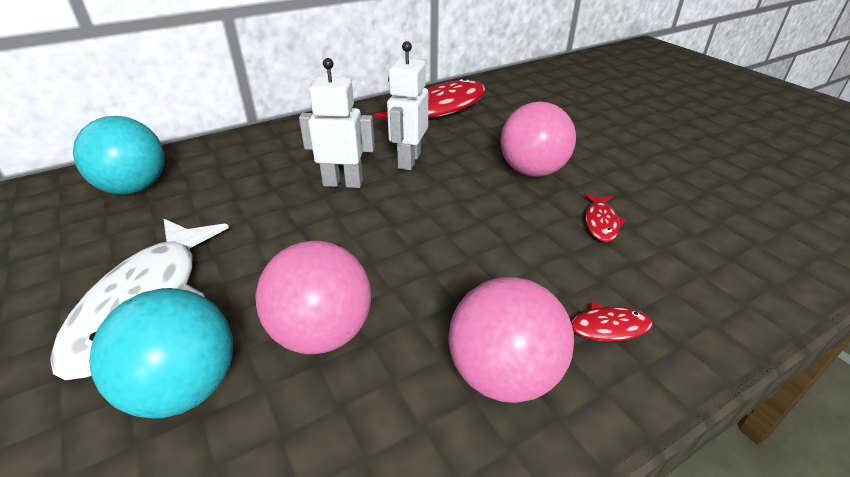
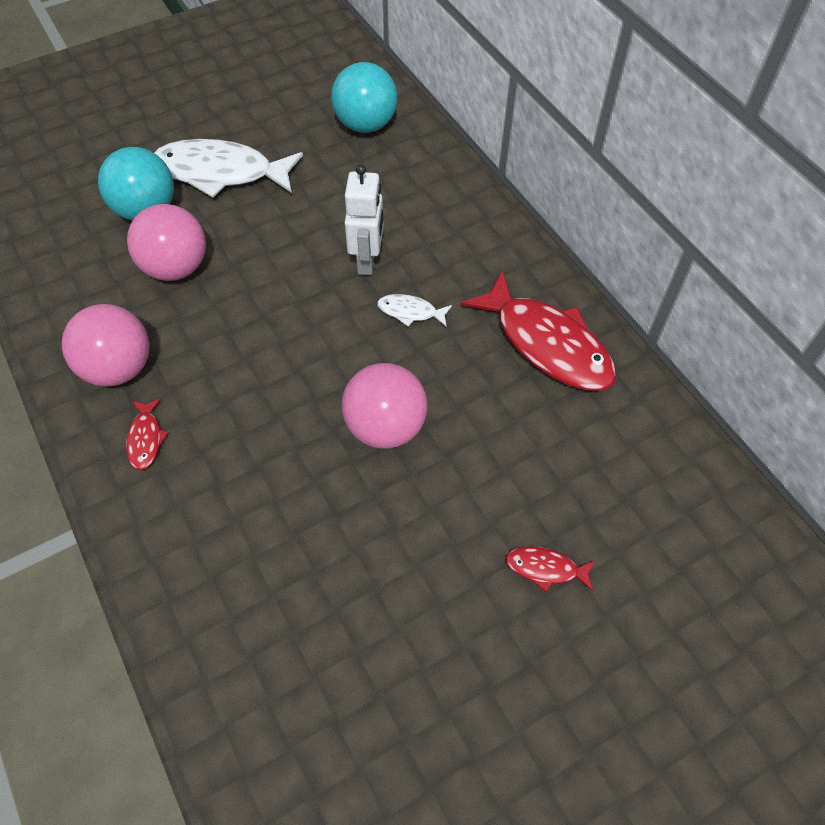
camera: 90 degrees right, 20 degrees up
(409, 161) = (410, 312): white robot -> white fish
(601, 223) = (281, 473): red fish -> red fish (545, 568)

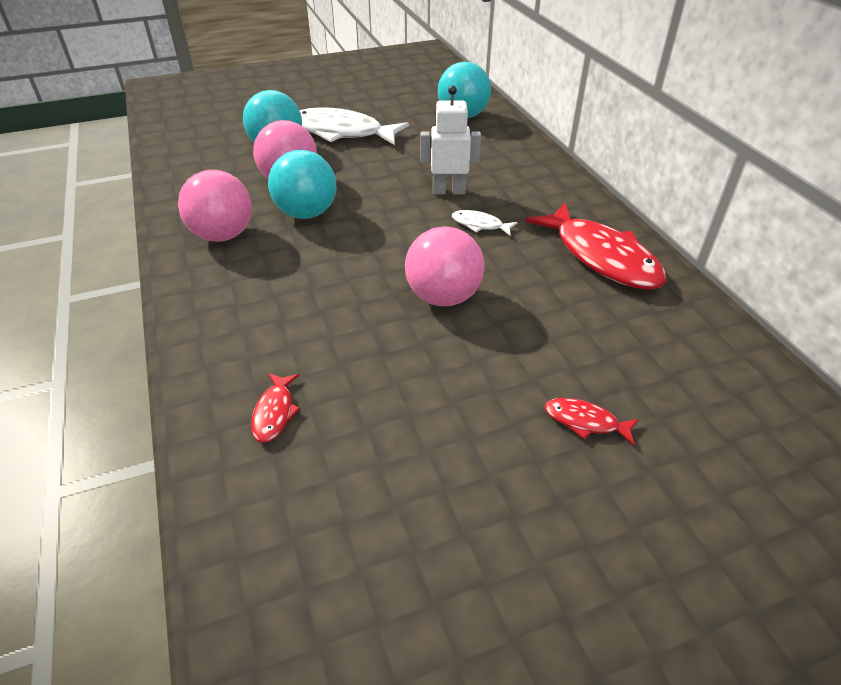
camera: 10 degrees right, 15 degrees down
(146, 439) = (229, 282): red fish -> red fish (274, 412)
(208, 319) = (306, 213): none -> turquoise ball
(367, 261) = (448, 191): white robot -> white robot turned 105 degrees counterclockwise

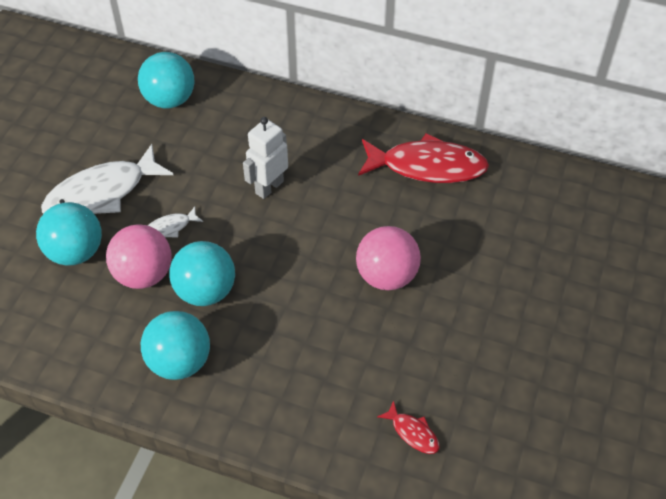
camera: 50 degrees left, 10 degrees up
(223, 235) = (179, 362): pink ball -> turquoise ball
(480, 225) = (329, 200): white fish -> white fish (170, 227)
(585, 421) = (548, 287): red fish -> none

